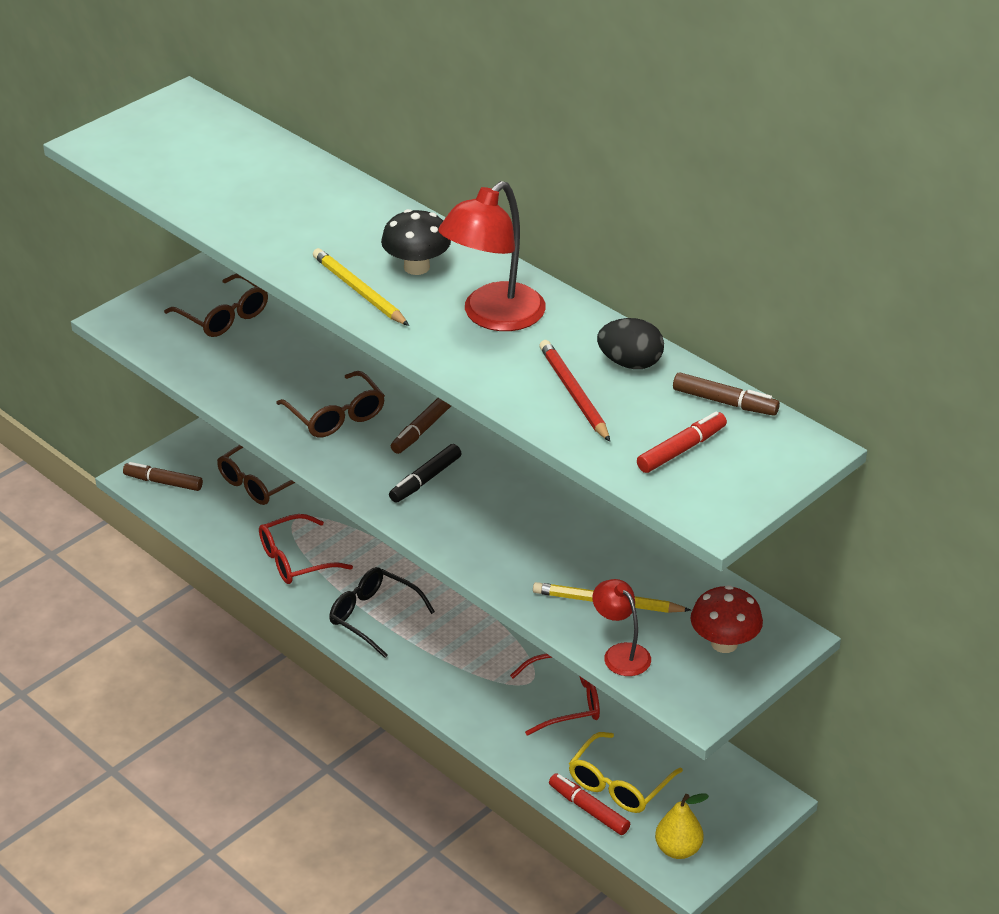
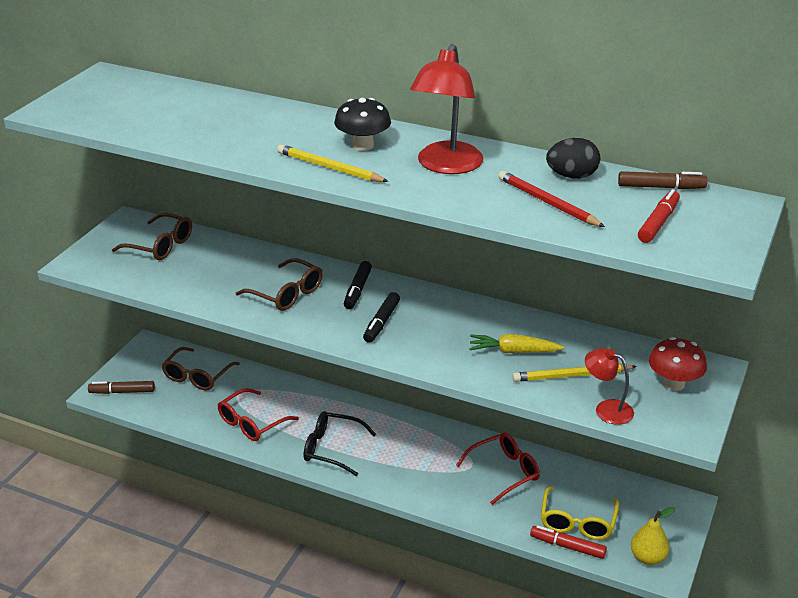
camera: 20 degrees left, 5 degrees down
(422, 430) = (357, 290): brown marker -> black marker
(558, 554) = (513, 351): none -> yellow carrot

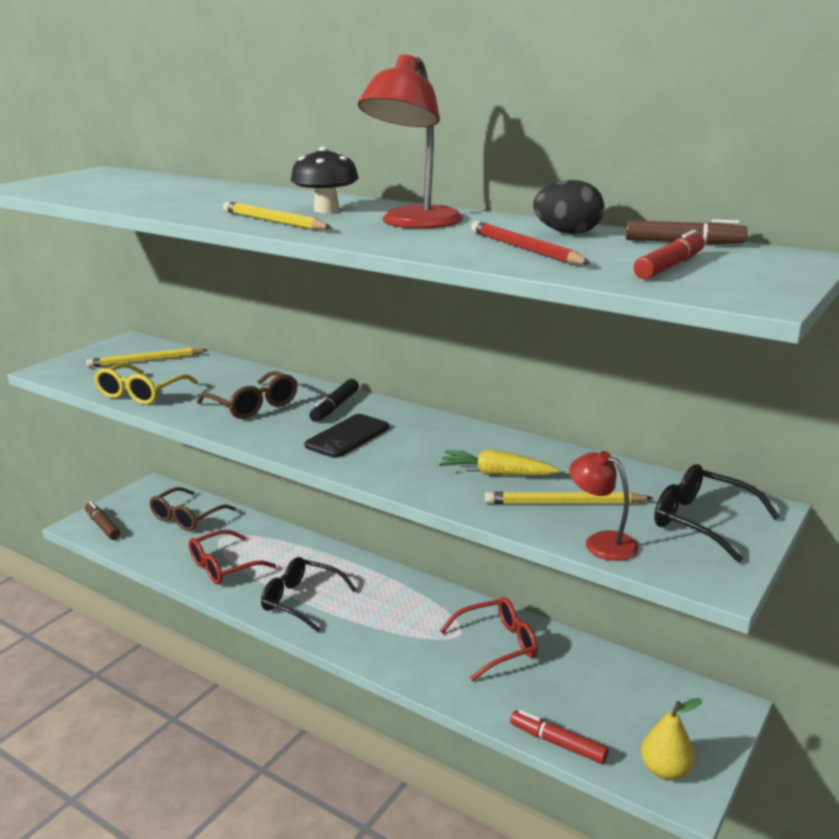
camera: 10 degrees right, 10 degrees down
(122, 392) = (103, 526): brown marker -> brown marker turned 45 degrees clockwise
(160, 246) = (146, 361): brown glasses -> yellow pencil
(381, 322) = (347, 436): black marker -> black phone
(577, 522) = (577, 714): yellow glasses -> yellow glasses (141, 394)
(674, 384) = (701, 521): red mushroom -> black glasses

